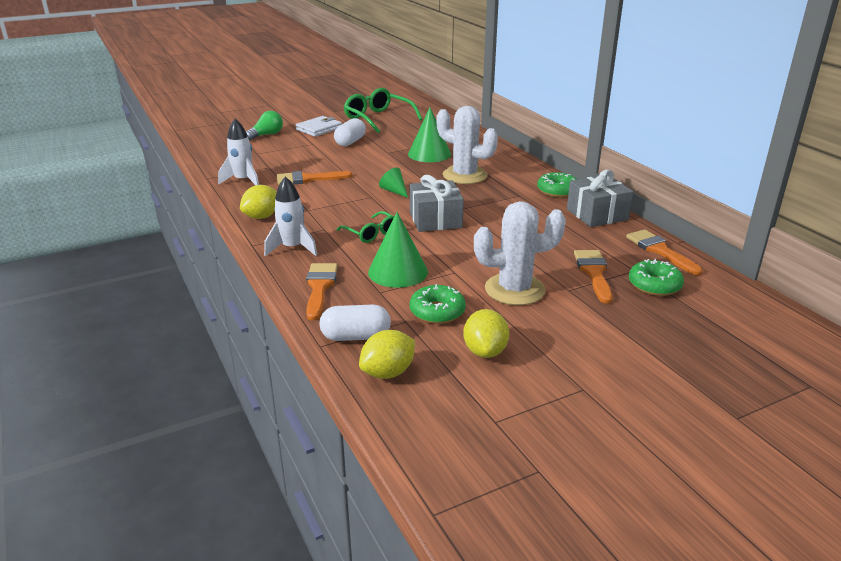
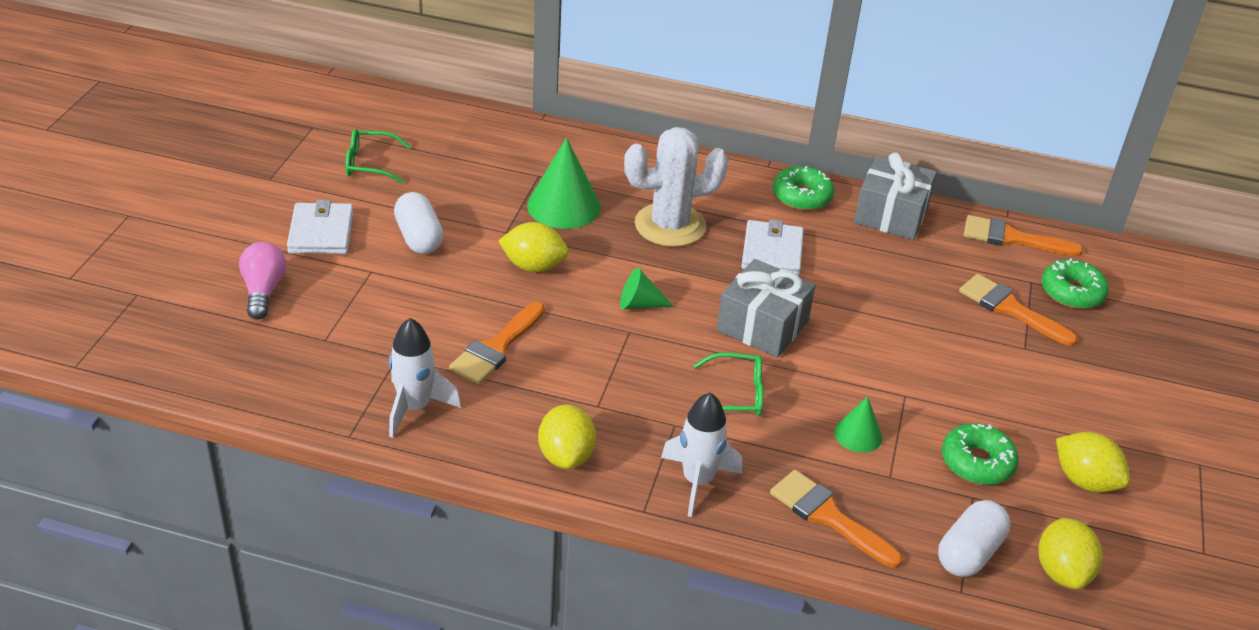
camera: 50 degrees left, 10 degrees up
(266, 135) = (263, 291): green light bulb -> pink light bulb
(376, 164) = (533, 266): none -> yellow lemon
(378, 118) = (370, 164): green glasses -> green glasses, size x0.57
(398, 272) = (858, 434): green cone -> green cone, size x0.55
(496, 201) = (772, 252): none -> white wallet
(514, 290) = (988, 381): white cactus -> none

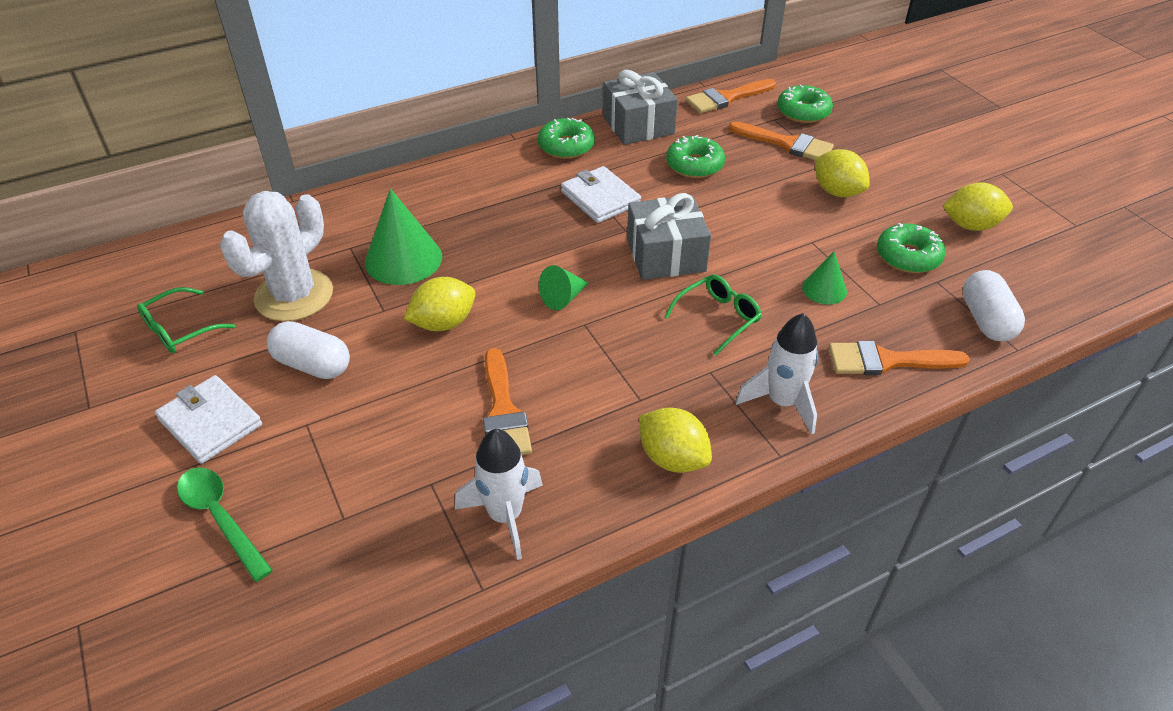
camera: 40 degrees left, 5 degrees up
(263, 291) = (221, 518): pink light bulb -> green spoon
(670, 225) = (505, 223): white cactus -> white cactus (294, 295)
(893, 275) = (694, 165): none -> green donut
(1009, 308) = (787, 144): orange brush -> orange brush turned 150 degrees counterclockwise
(1062, 572) = (1040, 292): yellow lemon -> yellow lemon (837, 192)

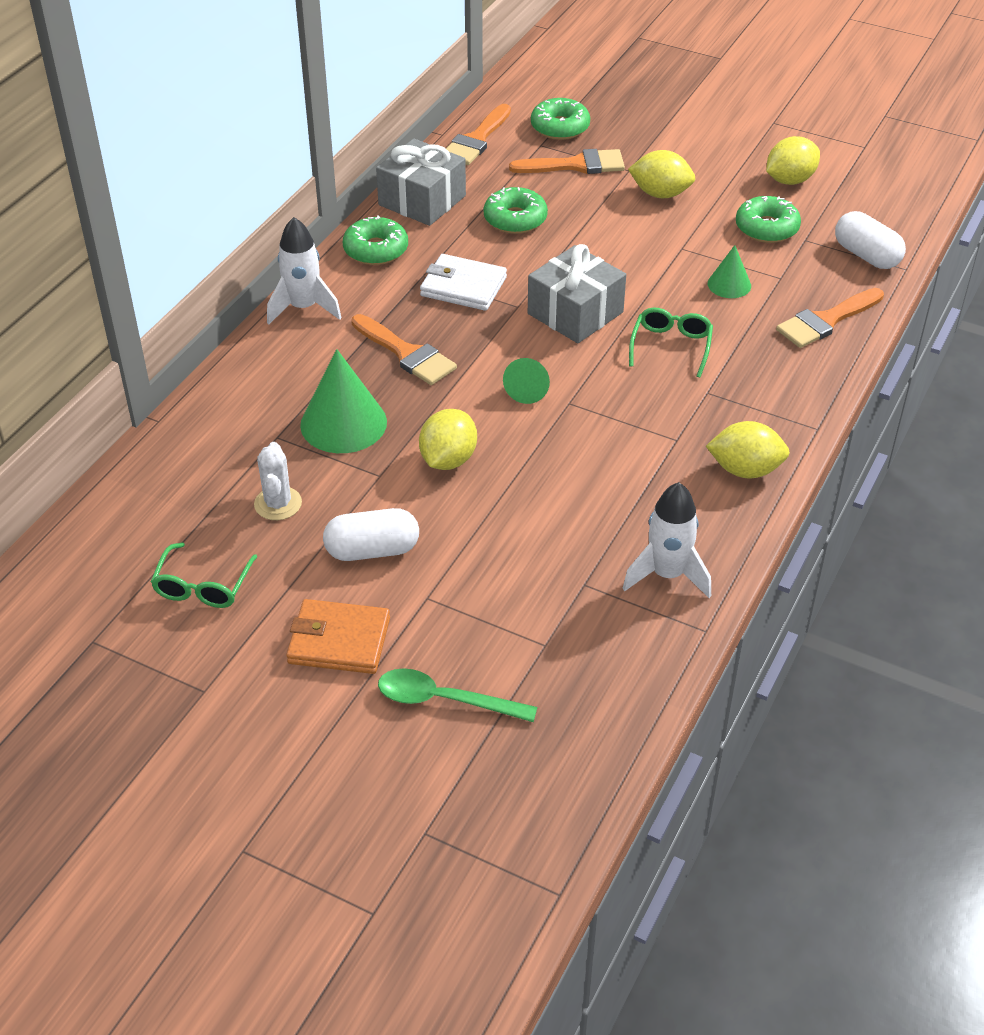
camera: 35 degrees left, 0 degrees up
(210, 422) = (339, 640): white wallet -> orange wallet
(294, 295) = (278, 504): white cactus -> white cactus, size x0.54
(503, 412) = (581, 503): orange brush -> orange brush (406, 353)
(782, 402) = (782, 389): white rocket -> white rocket (303, 308)

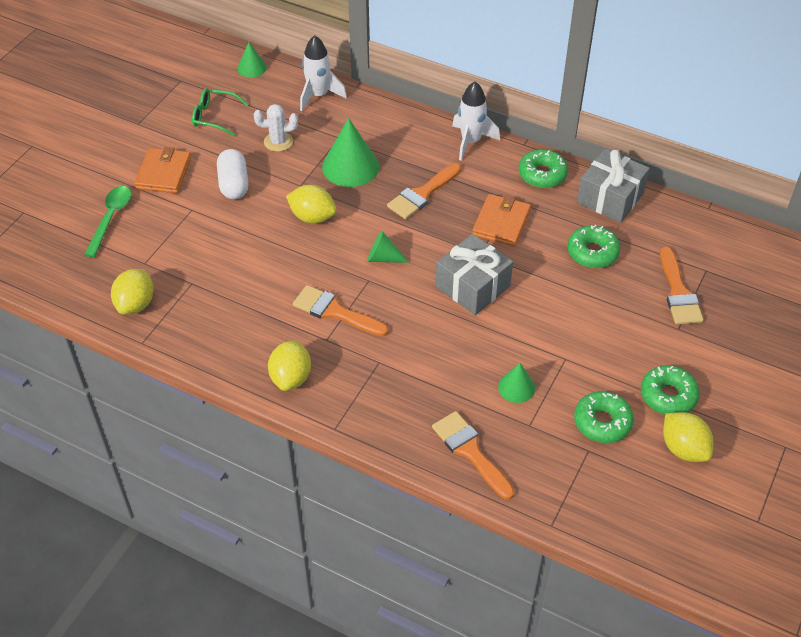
camera: 90 degrees right, 5 degrees up
(81, 546) = (252, 68): none -> green cone
(463, 286) = (501, 223): white wallet -> orange wallet
(476, 140) = (704, 229): orange brush -> orange brush (335, 312)
(560, 127) = (737, 283): green donut -> green donut (668, 396)
(660, 194) = (644, 349): yellow lemon -> yellow lemon (136, 304)
(667, 574) = (193, 326): white rocket -> white rocket (318, 95)
(671, 346) = (433, 343): green glasses -> none
(866, 255) = (568, 495): white capsule -> none

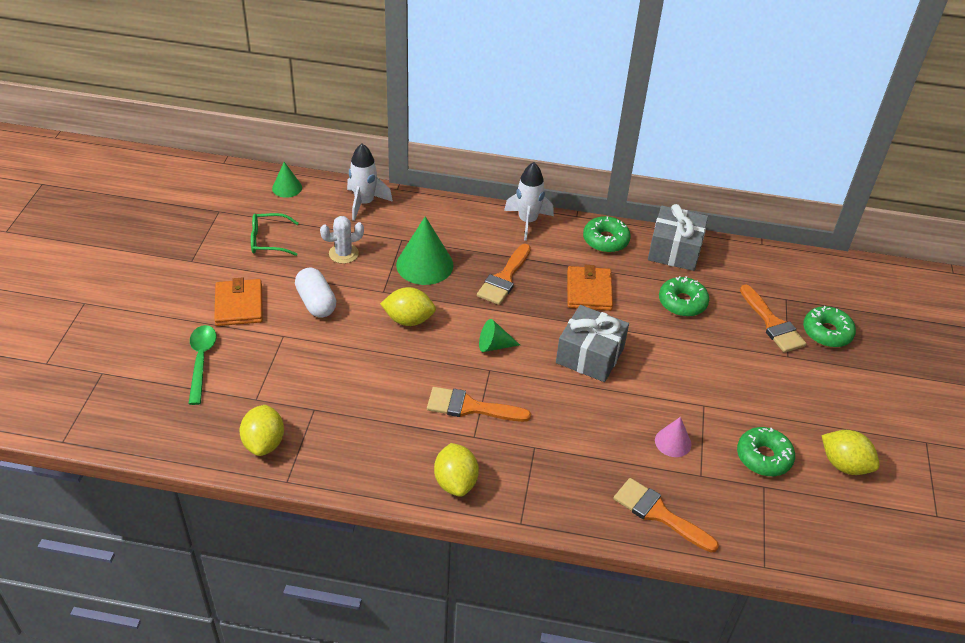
camera: 20 degrees left, 5 degrees down
(516, 387) = (673, 442): green cone -> pink cone
(668, 396) = (808, 419): green donut -> green donut (827, 332)

